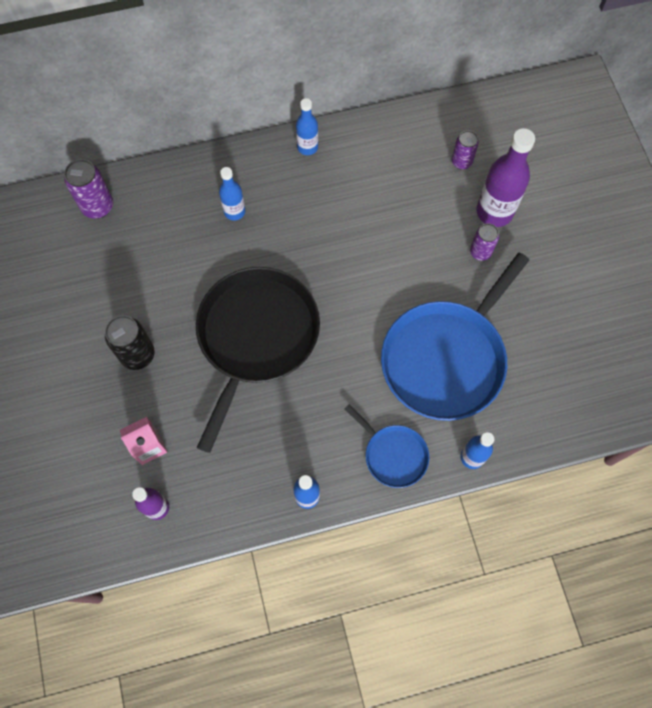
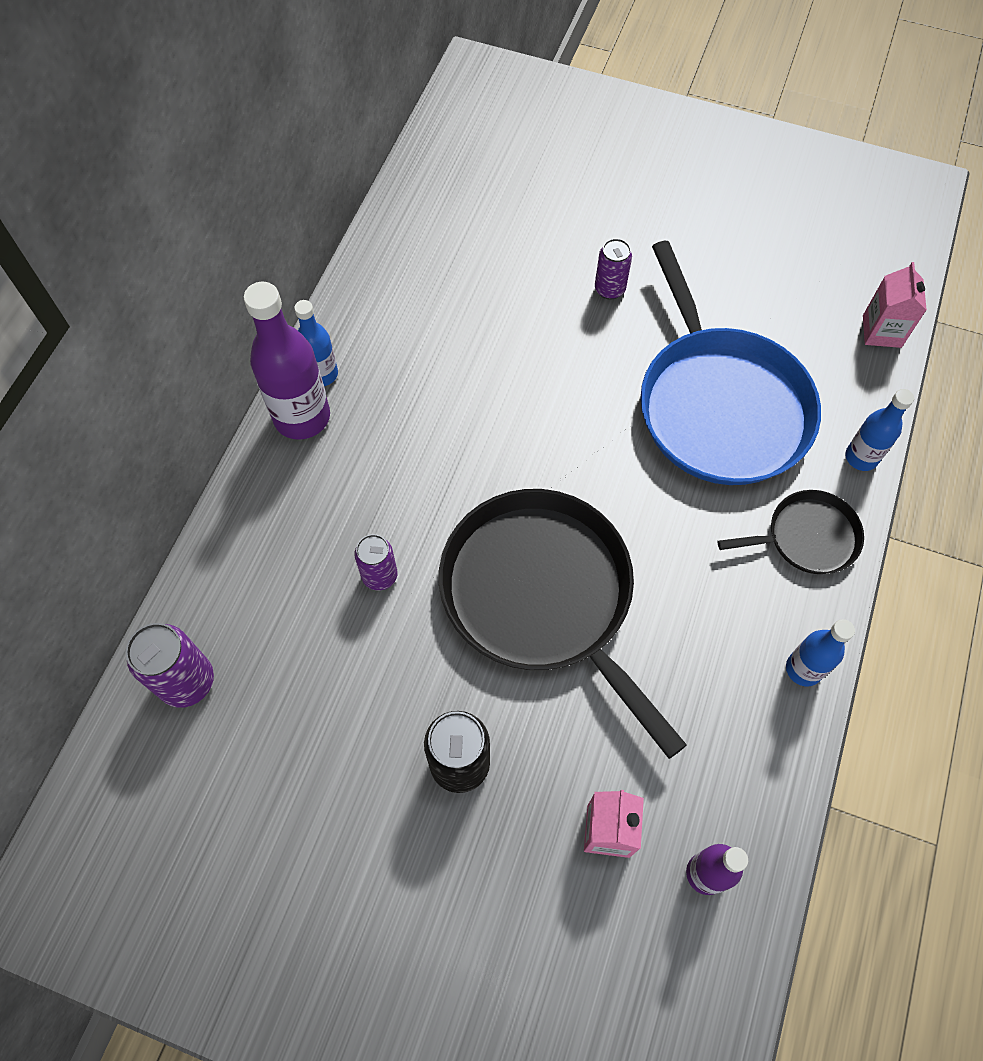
camera: 55 degrees left, 5 degrees down
(234, 211) = (342, 512): blue bottle -> none
(393, 455) = (807, 537): blue pan -> black pan
(461, 162) = (479, 235): purple can -> purple can (380, 576)
(494, 212) = (569, 245): purple bottle -> purple bottle (302, 417)
(577, 422) = (881, 331): none -> pink carton

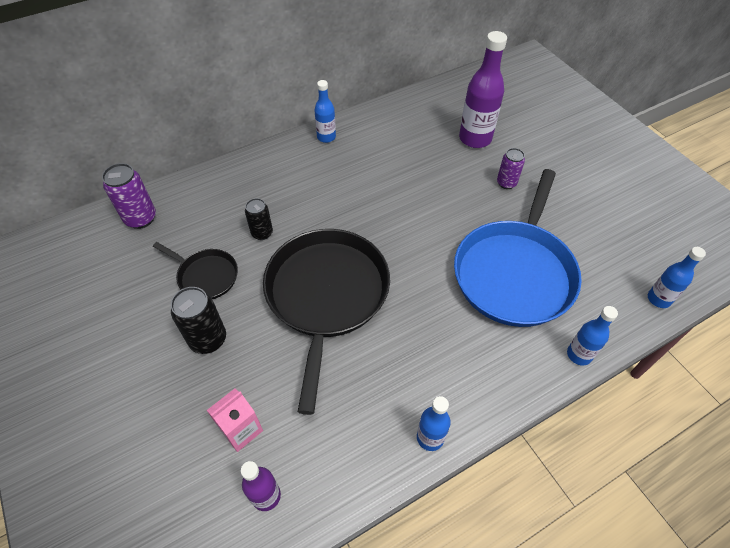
camera: 40 degrees right, 10 degrees down
(302, 417) = (299, 148): purple bottle -> purple bottle (475, 138)
(380, 576) = (262, 233): purple can -> black can
(807, 537) = (502, 372): black pan -> black pan (206, 276)
(881, 331) = (658, 299): pink carton -> blue bottle

